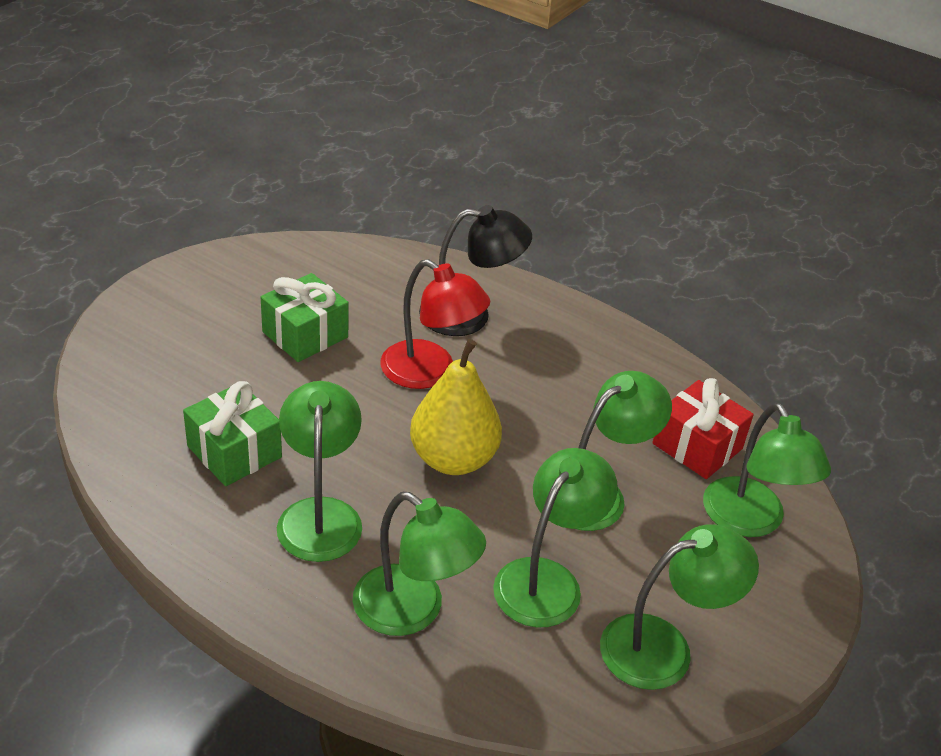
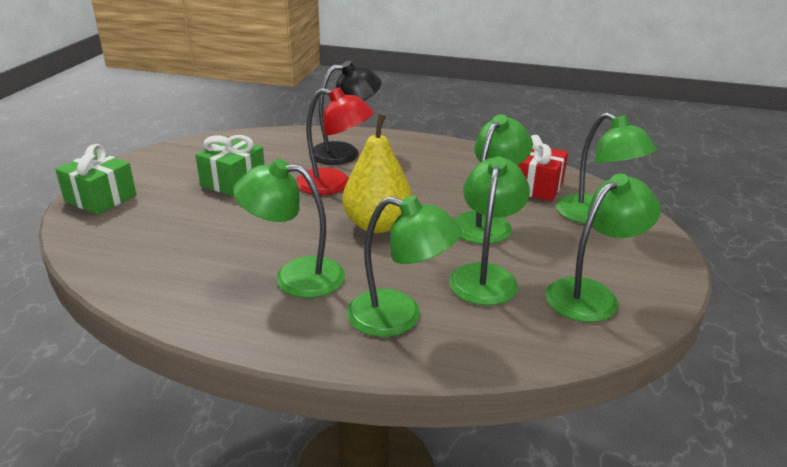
camera: 15 degrees left, 10 degrees down
(234, 452) = (209, 254): green gift -> green gift (101, 198)
(320, 514) = (295, 276): green lamp -> green lamp turned 60 degrees counterclockwise

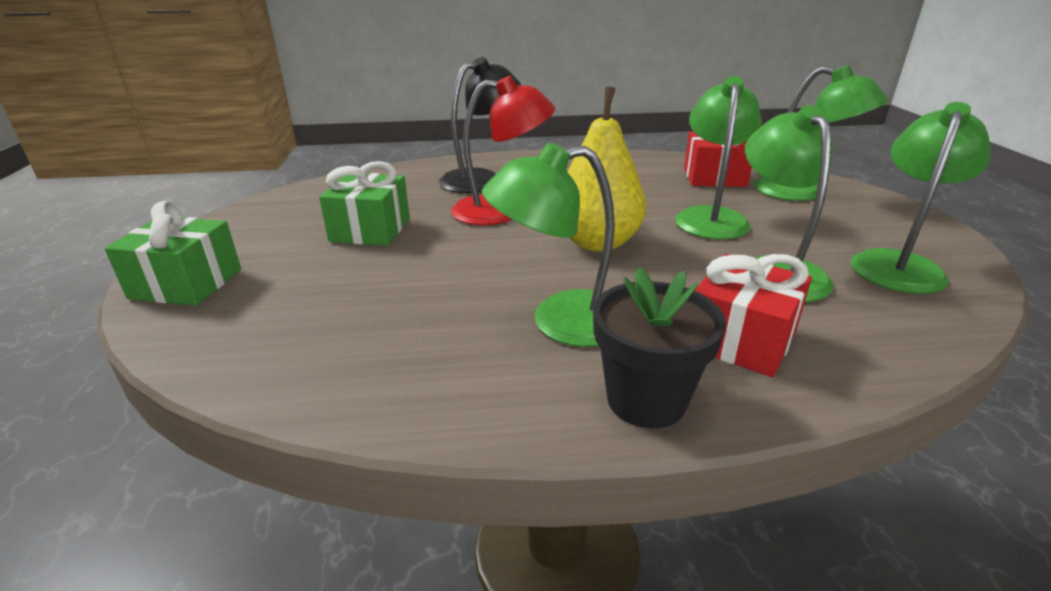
camera: 20 degrees left, 0 degrees up
(297, 337) = (646, 400): none -> black flower pot
(399, 317) = (741, 339): green lamp -> red gift

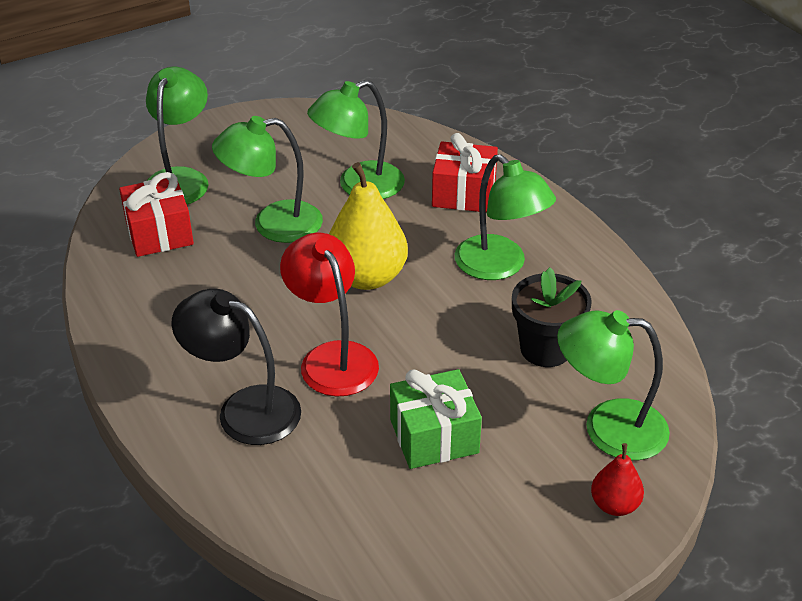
camera: 115 degrees left, 10 degrees up
(186, 283) = (614, 505): green gift -> red pear
(646, 400) = (549, 219): black flower pot -> black flower pot (545, 349)
(898, 264) = (315, 137): green lamp -> green lamp (608, 428)

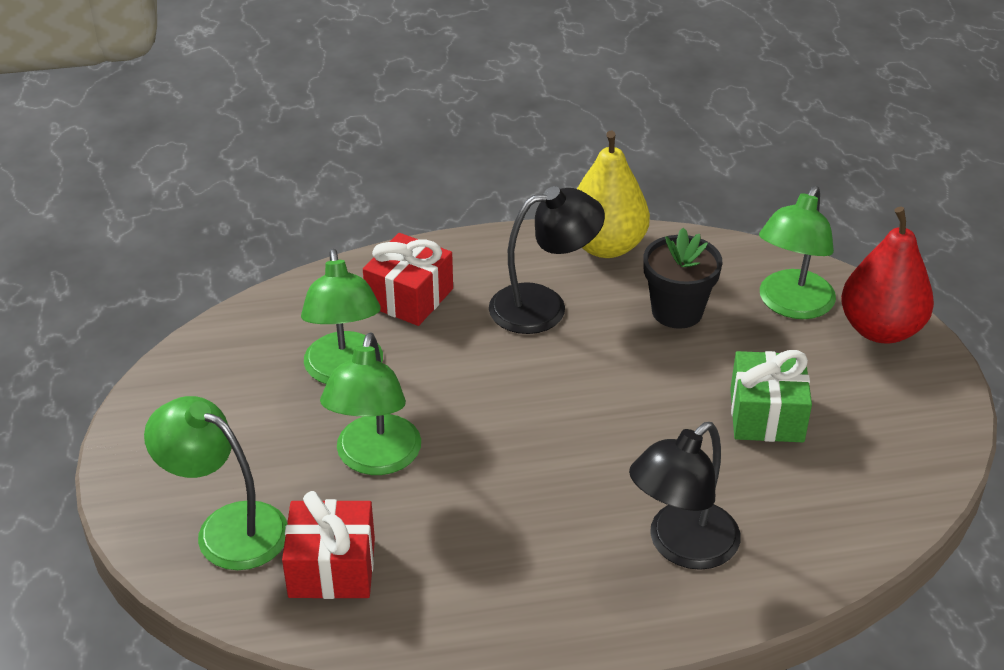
camera: 70 degrees left, 0 degrees up
(332, 357) = (629, 460): red lamp -> none
(367, 277) = (512, 404): yellow pear -> yellow pear (605, 246)
(499, 266) = (543, 306): green lamp -> black lamp
(614, 505) = (880, 329): red pear -> red pear, size x1.93

